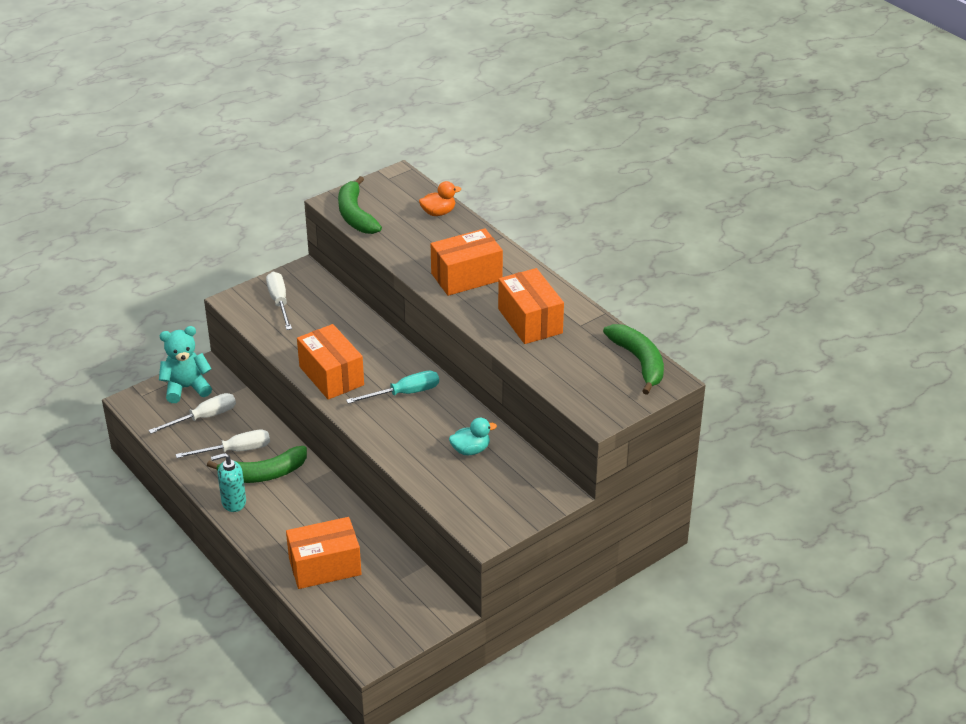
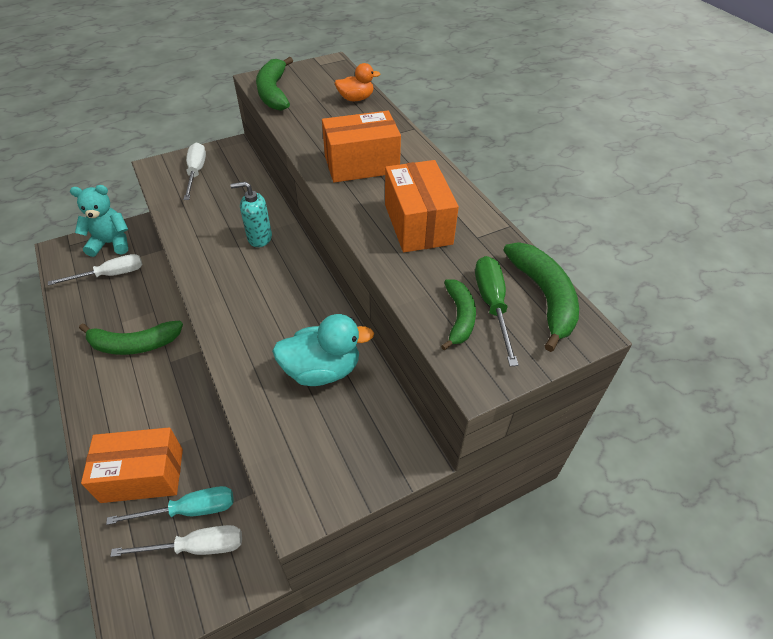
camera: 10 degrees right, 10 degrees up
(233, 502) = (89, 373): turquoise soap dispenser -> turquoise soap dispenser (259, 238)
(236, 450) = (121, 314): white screwdriver -> white screwdriver (197, 547)
(331, 376) = (209, 254): orange box -> none
(404, 393) = (275, 285): turquoise screwdriver -> turquoise screwdriver (190, 510)
(471, 450) = (322, 370): turquoise duck -> turquoise duck, size x1.63
(579, 383) = (459, 318): none -> green banana
(601, 372) = (492, 305): none -> green screwdriver

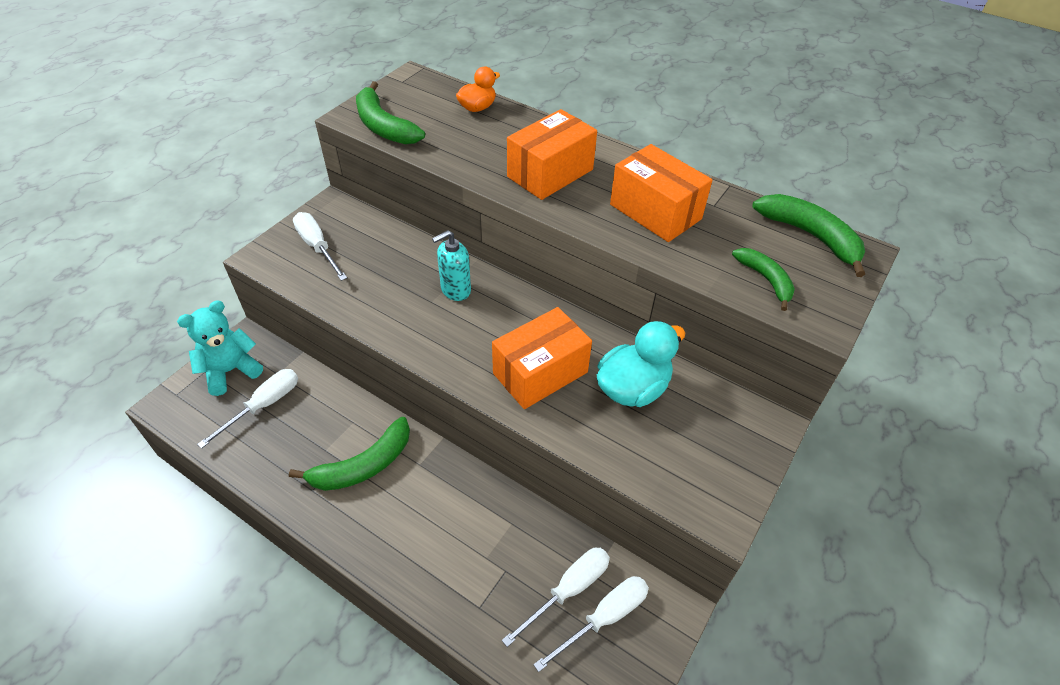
camera: 30 degrees left, 0 degrees up
(142, 475) = (492, 585): orange box -> orange box (540, 373)
(190, 510) = (568, 590): turquoise screwdriver -> white screwdriver
(492, 305) = (780, 258): green screwdriver -> none

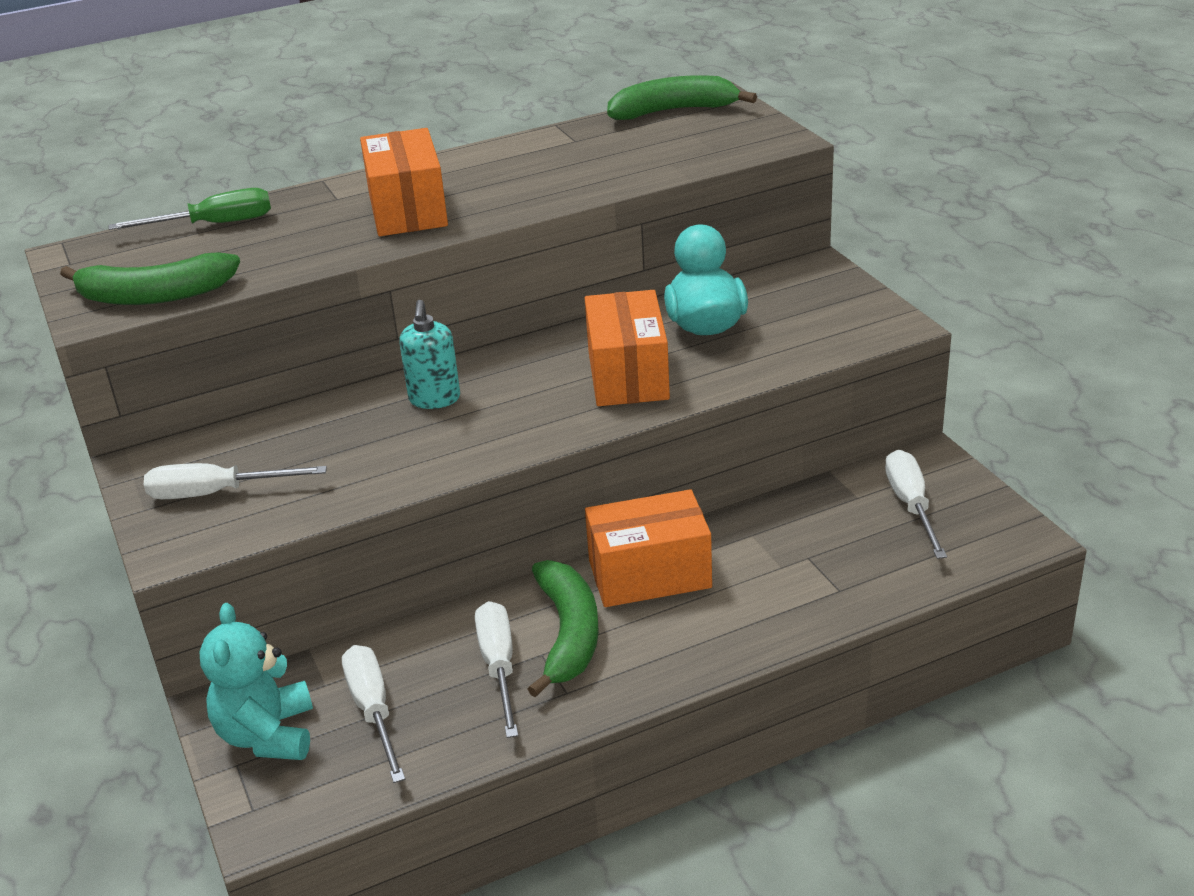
camera: 55 degrees left, 15 degrees down
(477, 108) = (214, 224): orange duck -> green screwdriver
(568, 590) = (863, 519): white screwdriver -> white screwdriver (499, 666)
(655, 211) = (547, 171): orange box -> orange box (649, 574)
(766, 280) = (706, 148): green banana -> none

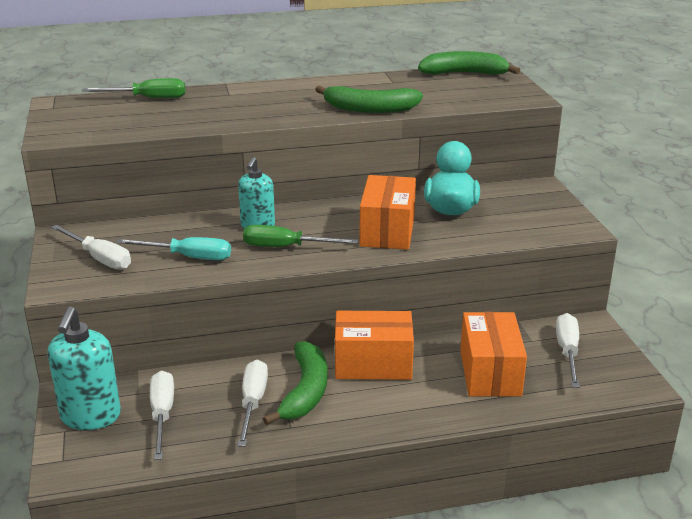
camera: 10 degrees right, 5 degrees down
(154, 296) = (92, 131): green banana -> green banana (369, 109)
(216, 493) = (99, 258): white screwdriver -> white screwdriver turned 150 degrees counterclockwise
(267, 735) = (90, 417): turquoise teddy bear -> turquoise soap dispenser
(352, 467) = (188, 257): none -> turquoise screwdriver
(408, 210) = (269, 106): orange box -> orange box (490, 373)
(490, 426) = (286, 247): none -> green screwdriver

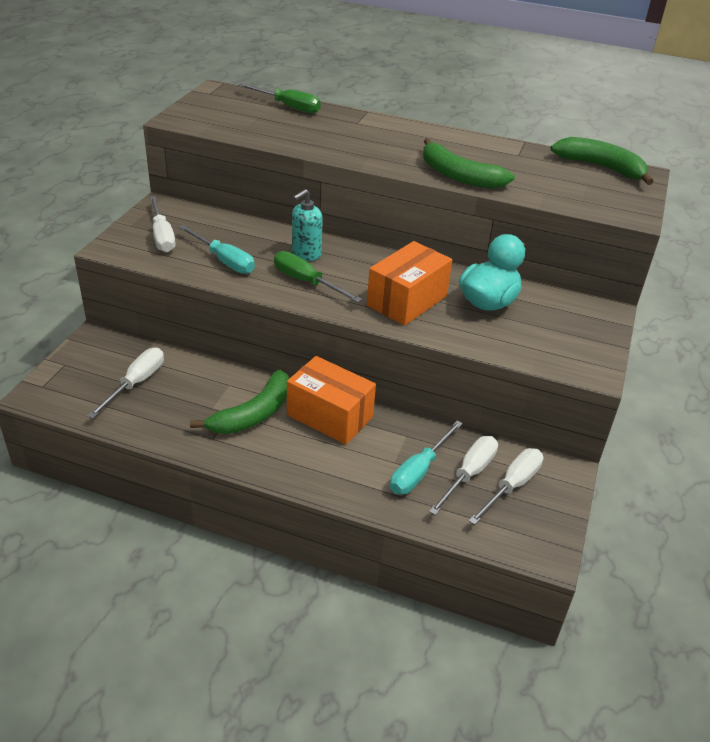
camera: 30 degrees right, 10 degrees up
(90, 417) = (90, 362): turquoise soap dispenser -> none
(253, 403) = (206, 405): white screwdriver -> white screwdriver (469, 474)
(490, 373) = (419, 471): orange box -> turquoise screwdriver

